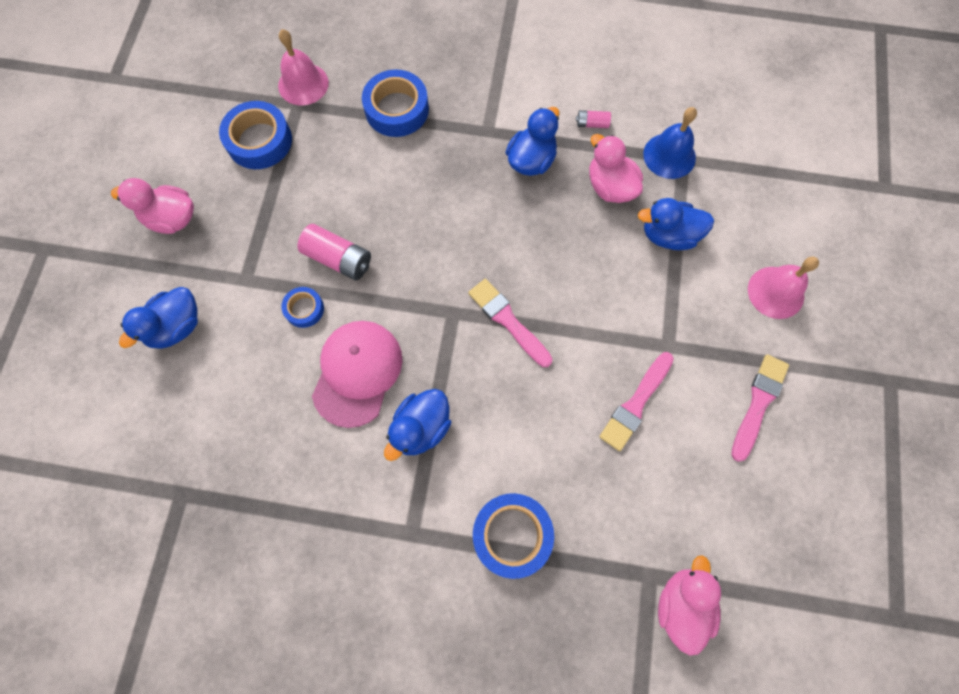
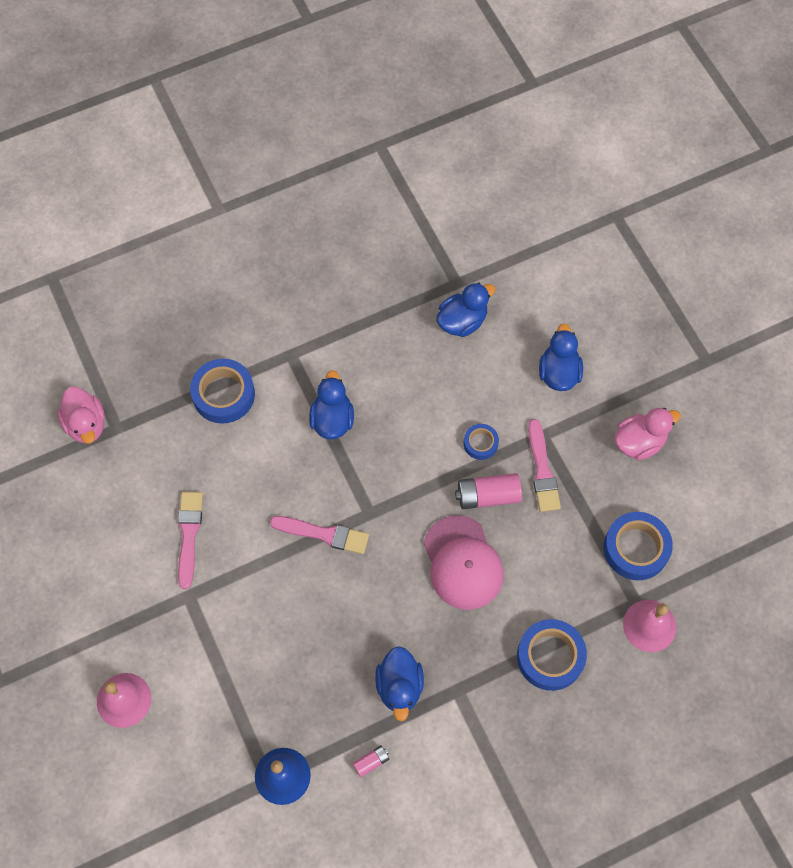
camera: 145 degrees right, 5 degrees down
(357, 373) = (405, 425): pink cap -> pink cap (462, 563)
(610, 187) = (316, 707): pink duck -> none
(668, 235) = (240, 693): blue duck -> blue duck (462, 321)
(758, 403) = (96, 595): pink brush -> pink brush (542, 470)

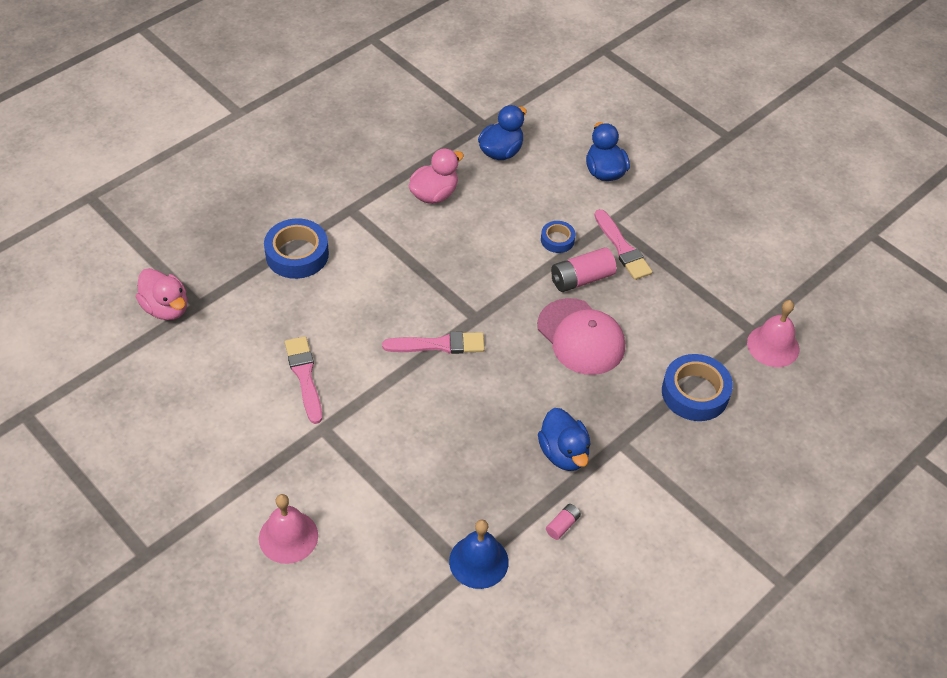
camera: 20 degrees left, 15 degrees down
(332, 419) = (410, 251): blue duck -> none
(636, 548) = (733, 289): blue tape -> none
(639, 442) = (699, 208): pink duck -> pink duck (434, 194)

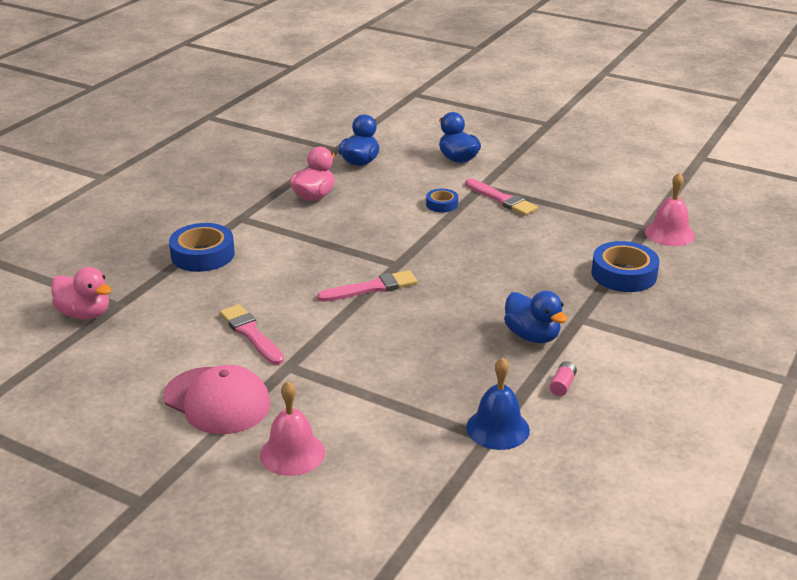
camera: 15 degrees left, 20 degrees down
(581, 279) = (478, 224): pink battery -> none
(581, 337) = (500, 259): pink cap -> pink cap (217, 401)

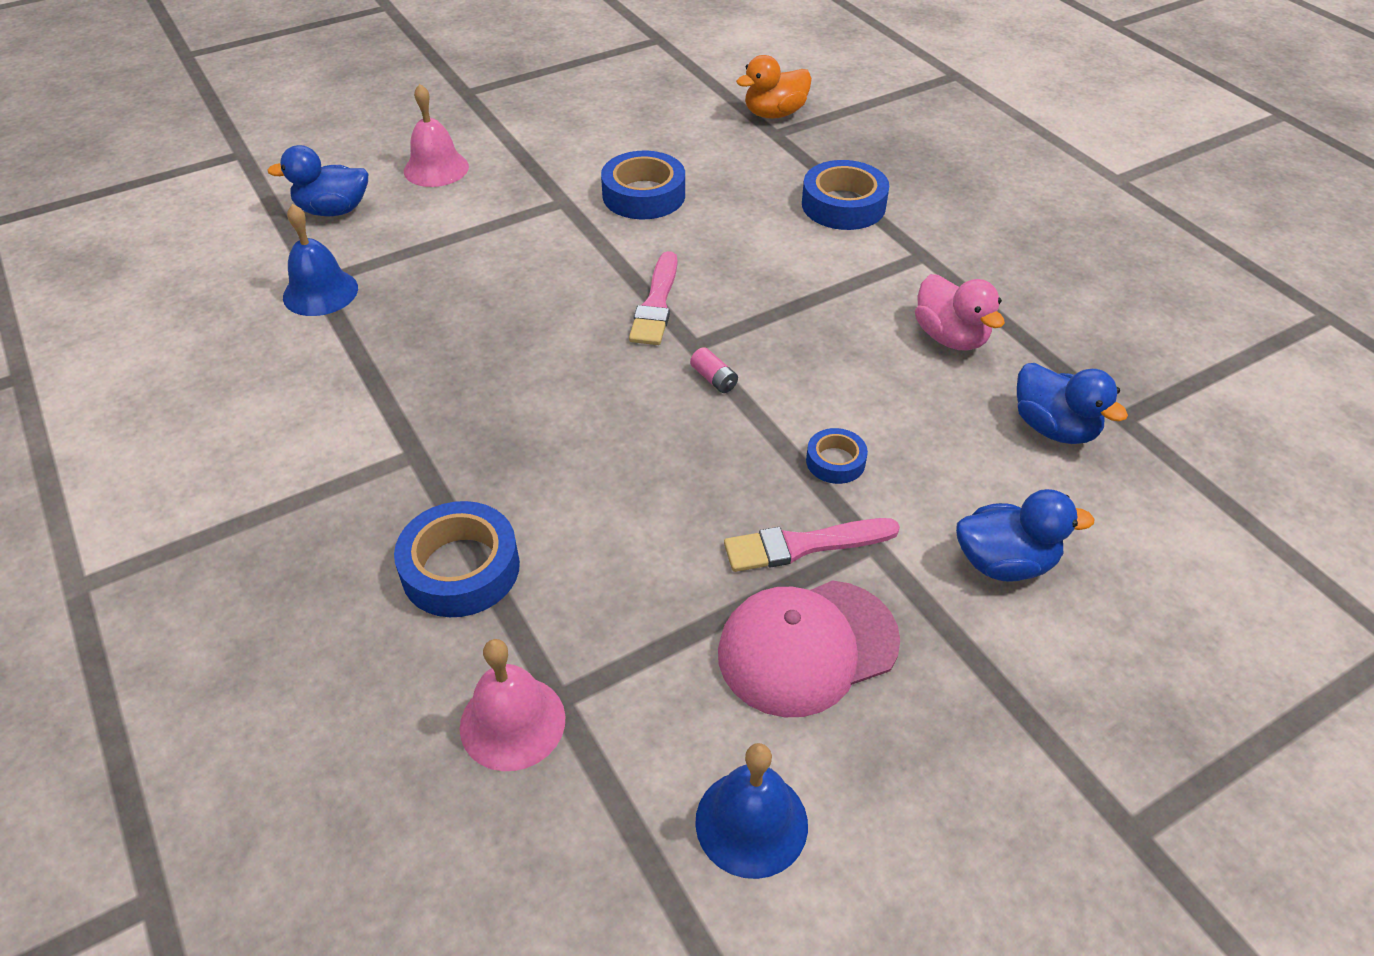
camera: 120 degrees right, 15 degrees up
(85, 314) = (774, 114): pink duck -> orange duck
(217, 401) = (553, 151): pink cap -> pink cap (807, 647)
(251, 334) = (644, 195): pink brush -> blue tape
(532, 336) = (428, 391): blue duck -> blue duck (333, 210)
(562, 385) = (322, 370): pink battery -> pink battery (714, 379)
(635, 179) = (751, 822): none -> blue bell

